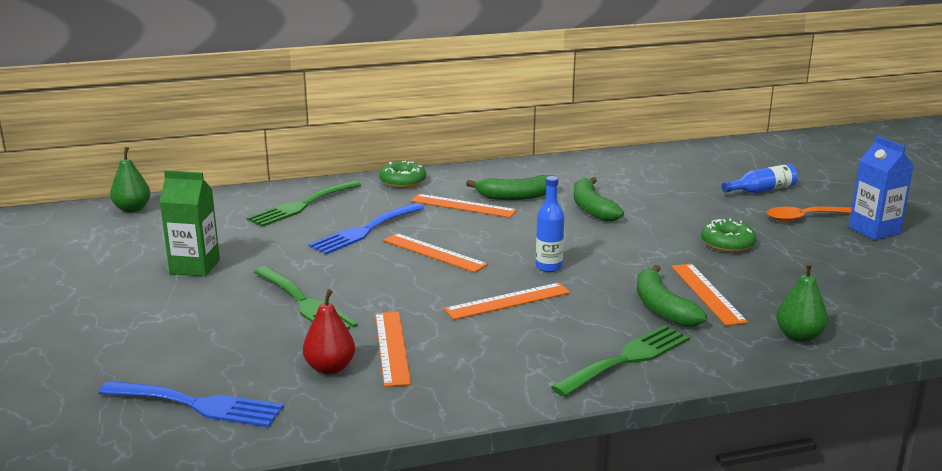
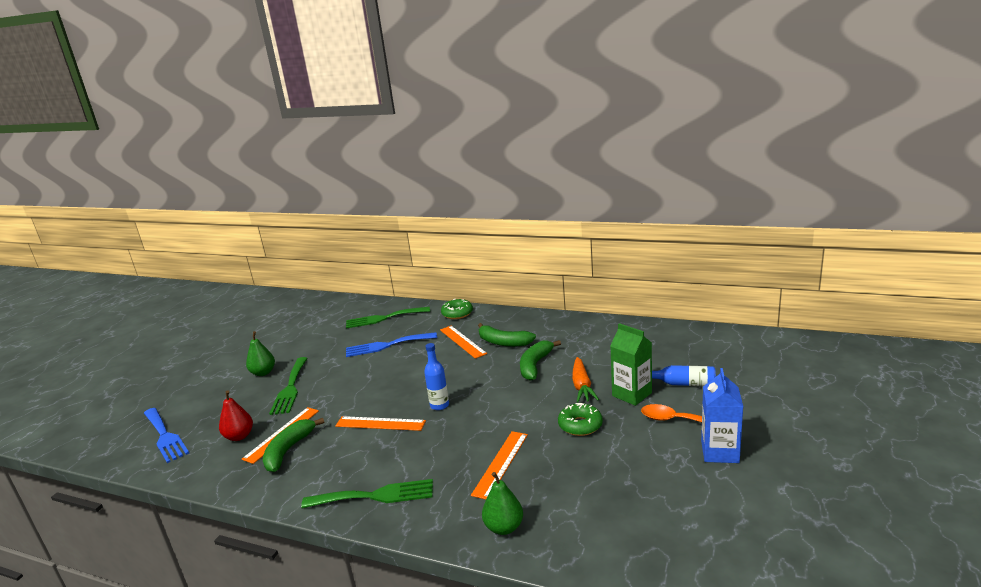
camera: 40 degrees right, 0 degrees up
(132, 209) = (311, 301): green pear -> green pear (263, 373)
(195, 267) = (282, 347): green carton -> green carton (632, 394)
(434, 252) = (396, 373): orange ruler -> none
(662, 307) = (455, 464): green banana -> green banana (288, 450)
(672, 214) = (582, 386): none -> orange carrot

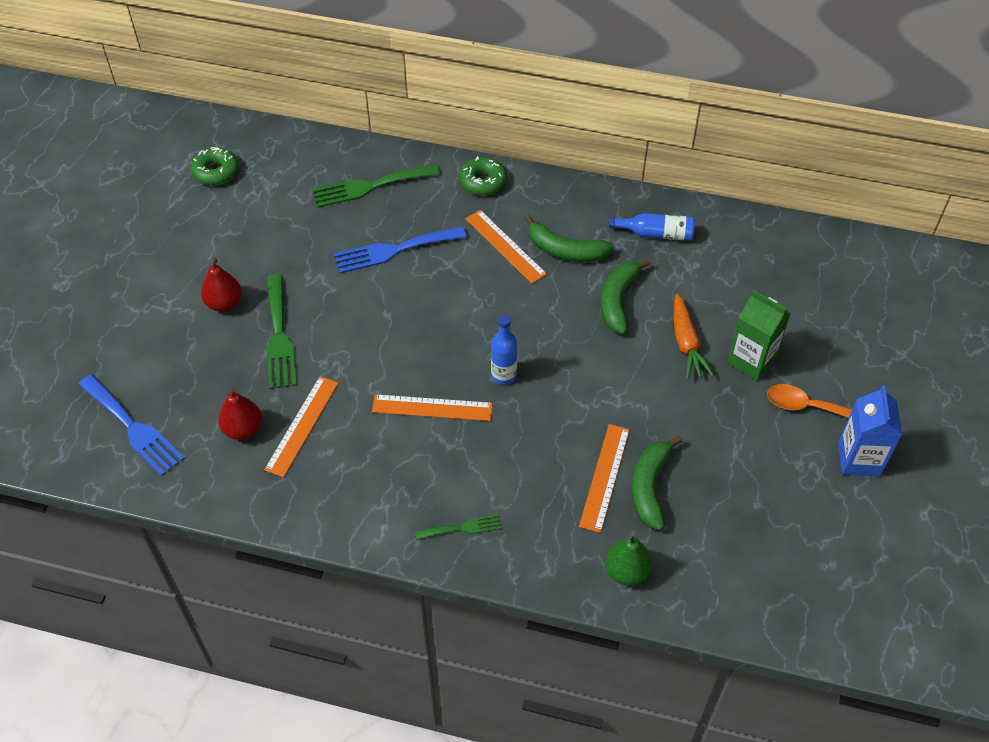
camera: 10 degrees left, 30 degrees up
(263, 373) = (224, 303): green pear -> red pear
(288, 450) = (323, 454): green banana -> green banana (650, 487)
(375, 496) = (462, 528): green fork -> green fork, size x0.55
(580, 425) = (692, 414): green donut -> green donut (216, 172)
(683, 384) = (813, 342): blue bottle -> blue bottle (656, 234)

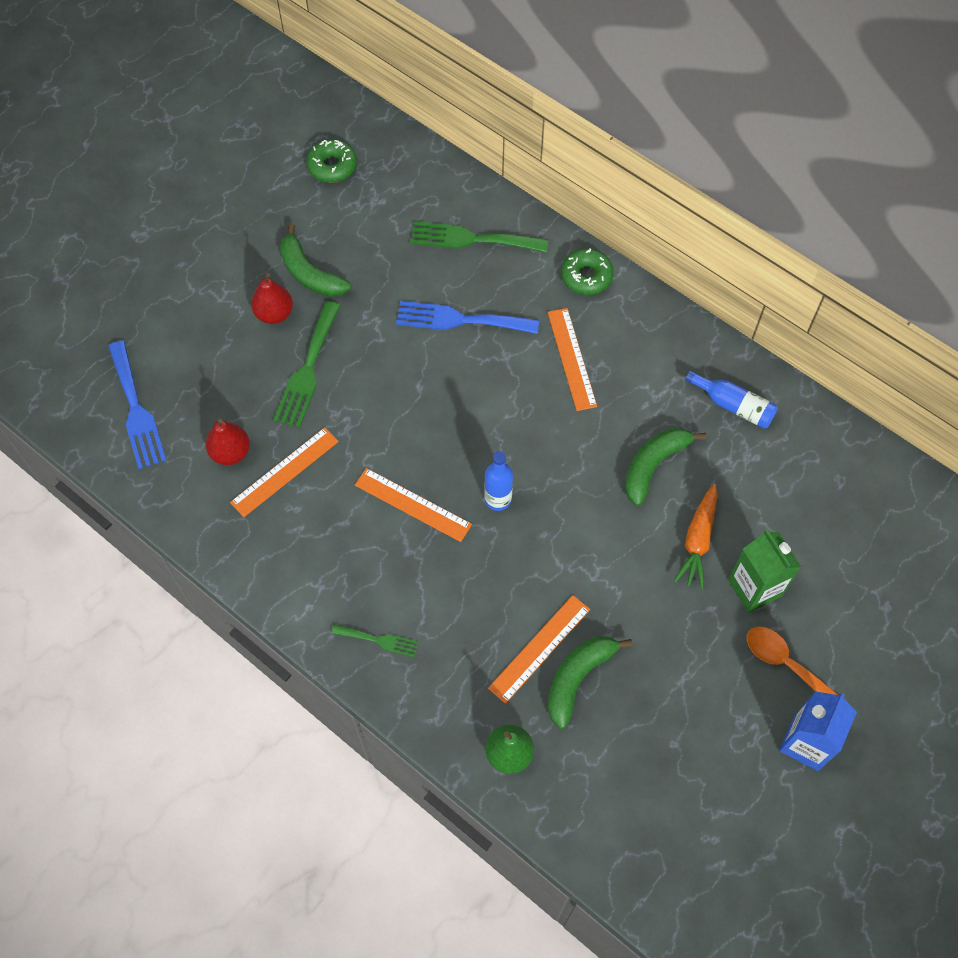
camera: 25 degrees right, 10 degrees up
(565, 250) = (629, 387): green banana -> green banana (310, 273)

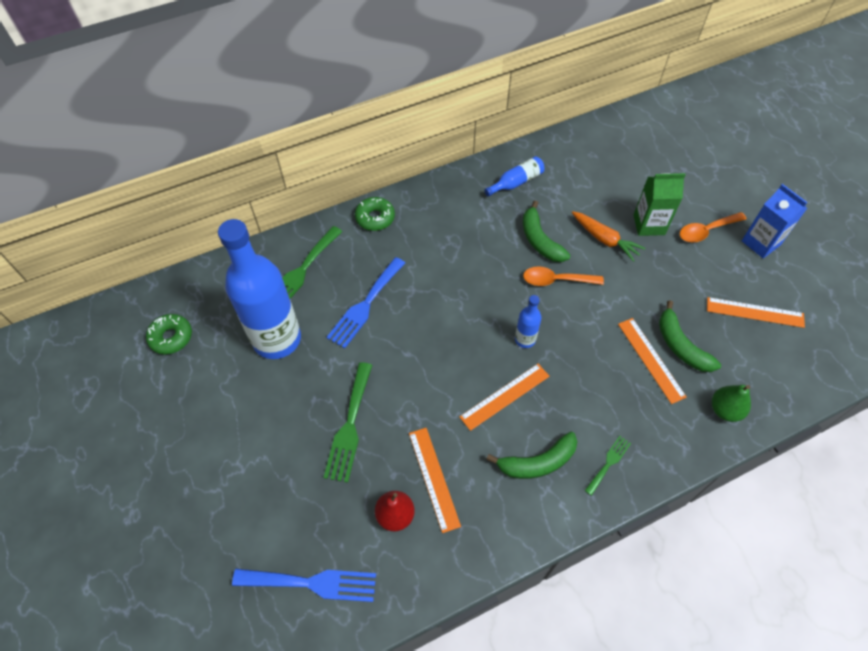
camera: 65 degrees left, 5 degrees down
(274, 314) = (282, 432): red pear -> none
(307, 370) = (349, 426): green fork -> green fork turned 60 degrees clockwise
(310, 273) = (261, 391): green banana -> green banana (537, 462)
(376, 258) = (277, 339): none -> blue bottle
(571, 358) = (435, 252): orange ruler -> orange ruler (755, 312)
(601, 504) = (556, 280): none -> orange spoon

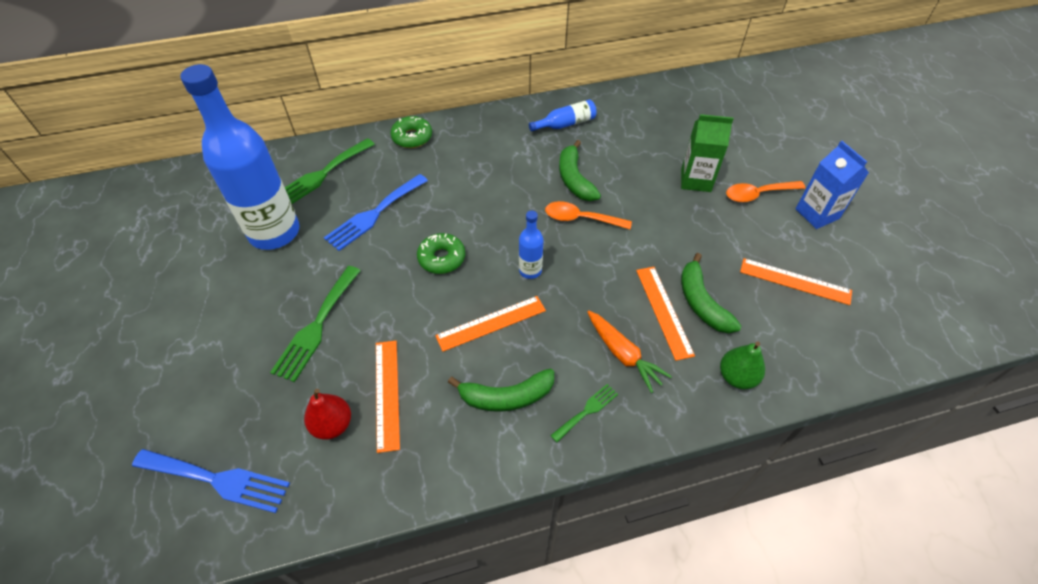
camera: 10 degrees right, 5 degrees down
(171, 337) = (172, 215): green donut -> green donut (441, 258)
(604, 239) = (644, 187): orange carrot -> orange carrot (623, 354)

